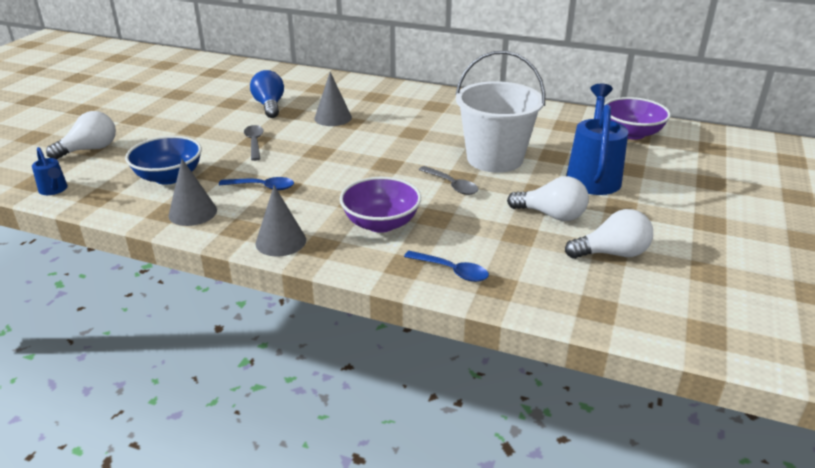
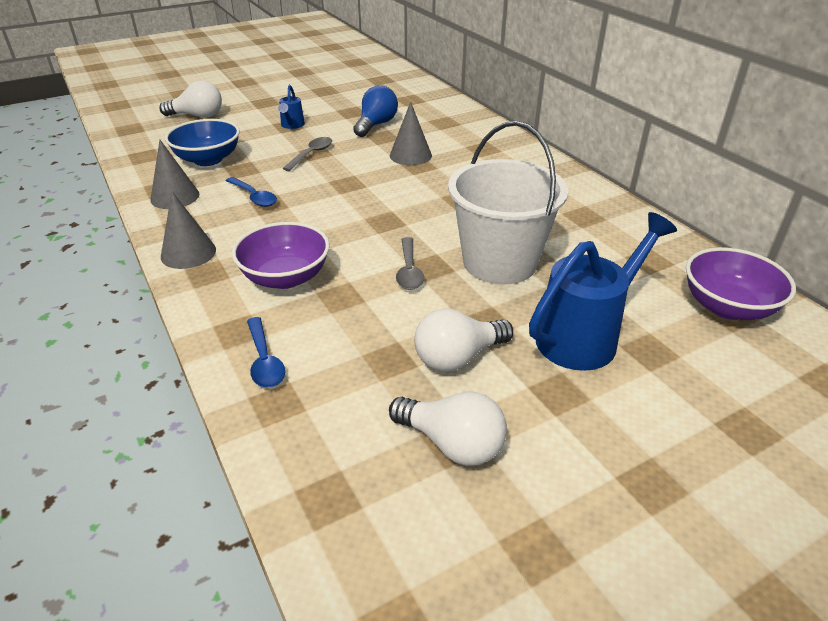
camera: 40 degrees right, 5 degrees up
(54, 190) = (129, 139): blue watering can -> blue watering can (292, 125)
(551, 215) = (458, 357): white light bulb -> white light bulb turned 90 degrees clockwise

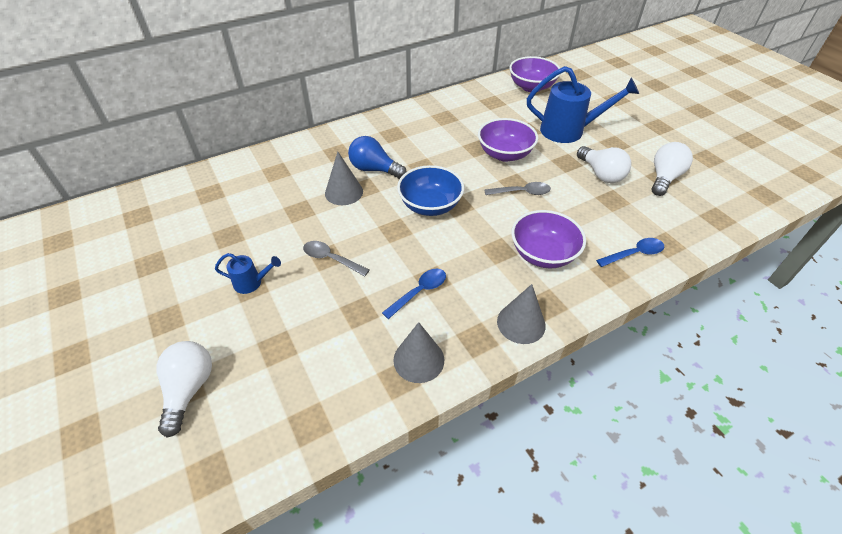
camera: 90 degrees left, 10 degrees up
(208, 159) = (330, 348): blue bowl -> blue bowl (430, 205)
(376, 125) = (269, 216): blue light bulb -> blue light bulb (374, 169)
(499, 262) = (504, 154): white bucket -> purple bowl
(585, 336) = (568, 131): blue watering can -> blue watering can turned 135 degrees clockwise

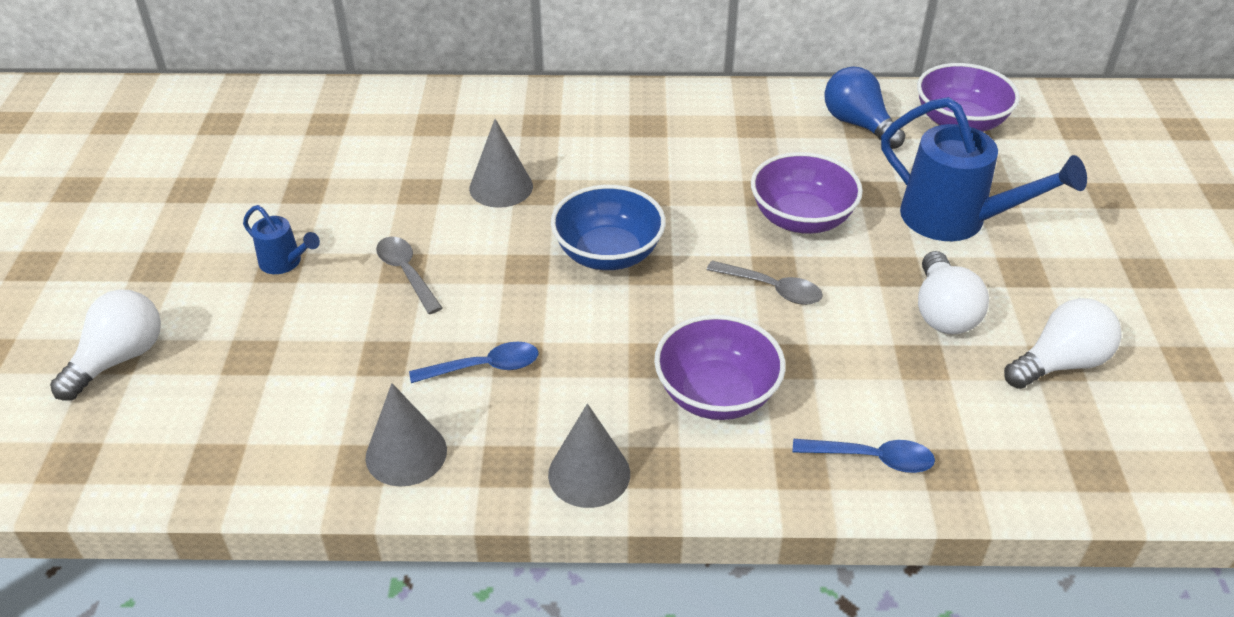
camera: 30 degrees right, 5 degrees down
(374, 169) = (573, 169): blue light bulb -> blue light bulb (858, 124)

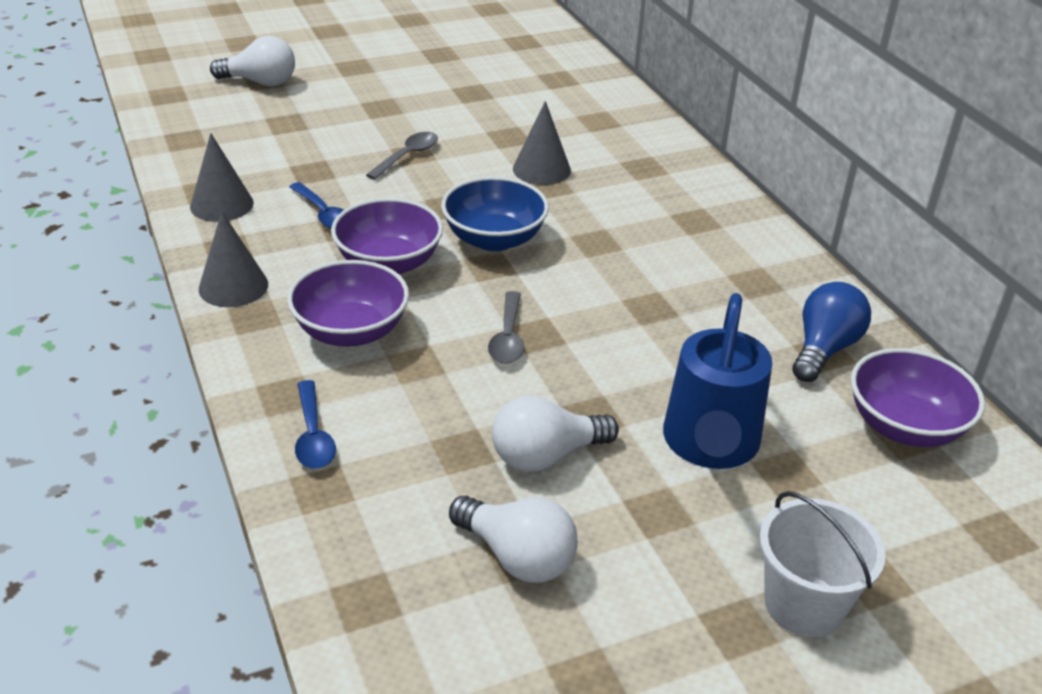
camera: 65 degrees right, 5 degrees down
(285, 263) = (387, 108): blue watering can -> none
(801, 219) = (626, 337): purple bowl -> purple bowl (389, 263)
(1129, 234) = (804, 604): none -> white bucket

